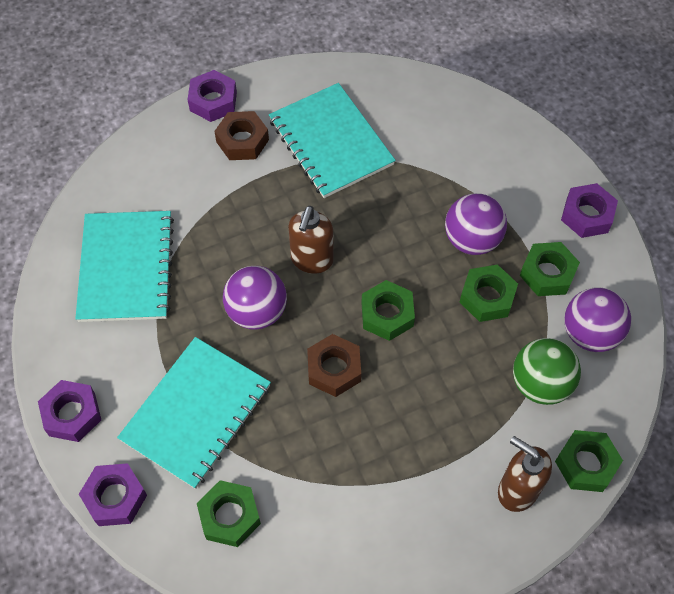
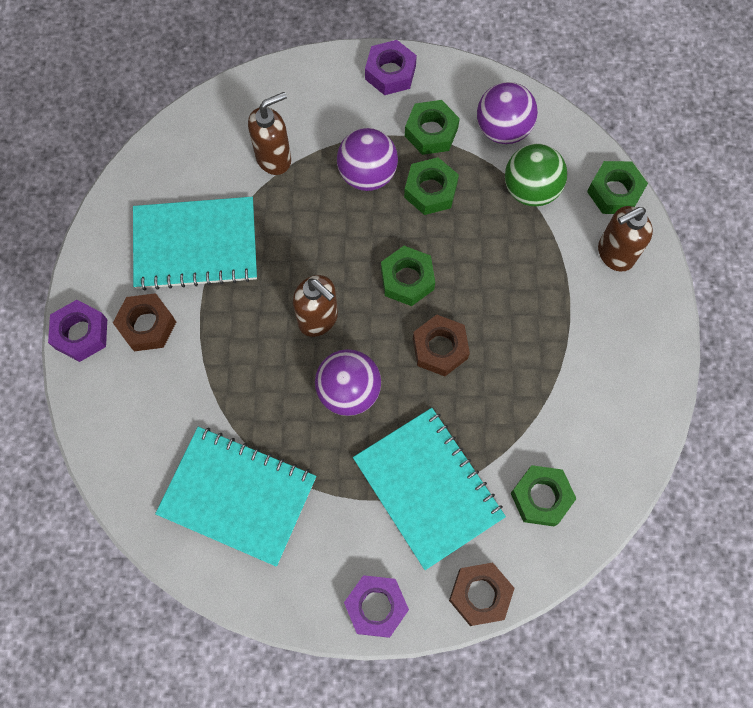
camera: 65 degrees left, 10 degrees up
(115, 497) = (480, 595): purple nut -> brown nut
(444, 163) = (274, 158): none -> brown soap dispenser

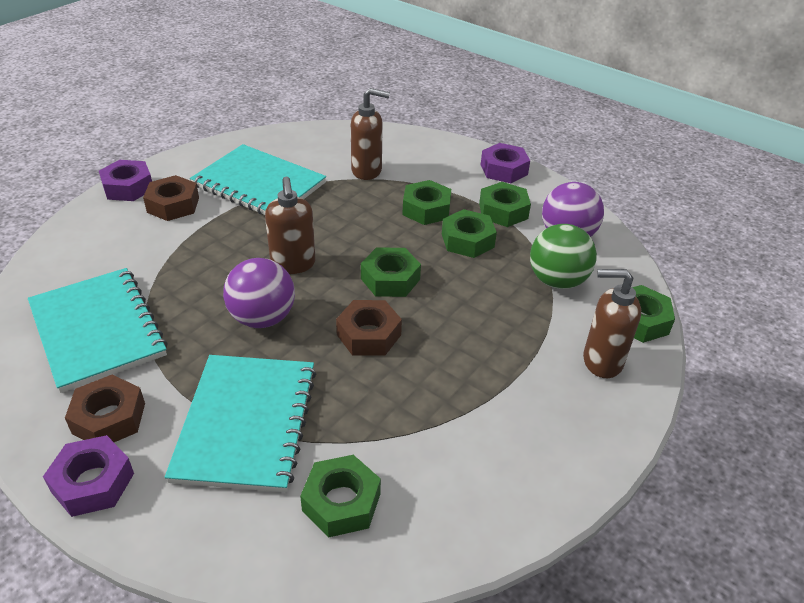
camera: 35 degrees right, 30 degrees down
(367, 174) = (426, 209): purple ball -> green nut
(480, 595) = (191, 544): brown nut -> brown nut (109, 418)

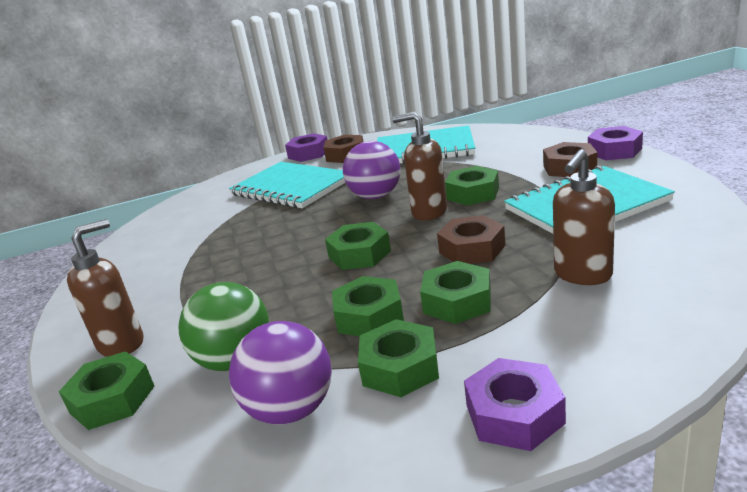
camera: 130 degrees right, 15 degrees down
(341, 502) = (203, 208): green nut -> green nut (473, 193)
(369, 335) = (307, 234): brown nut -> brown nut (472, 249)

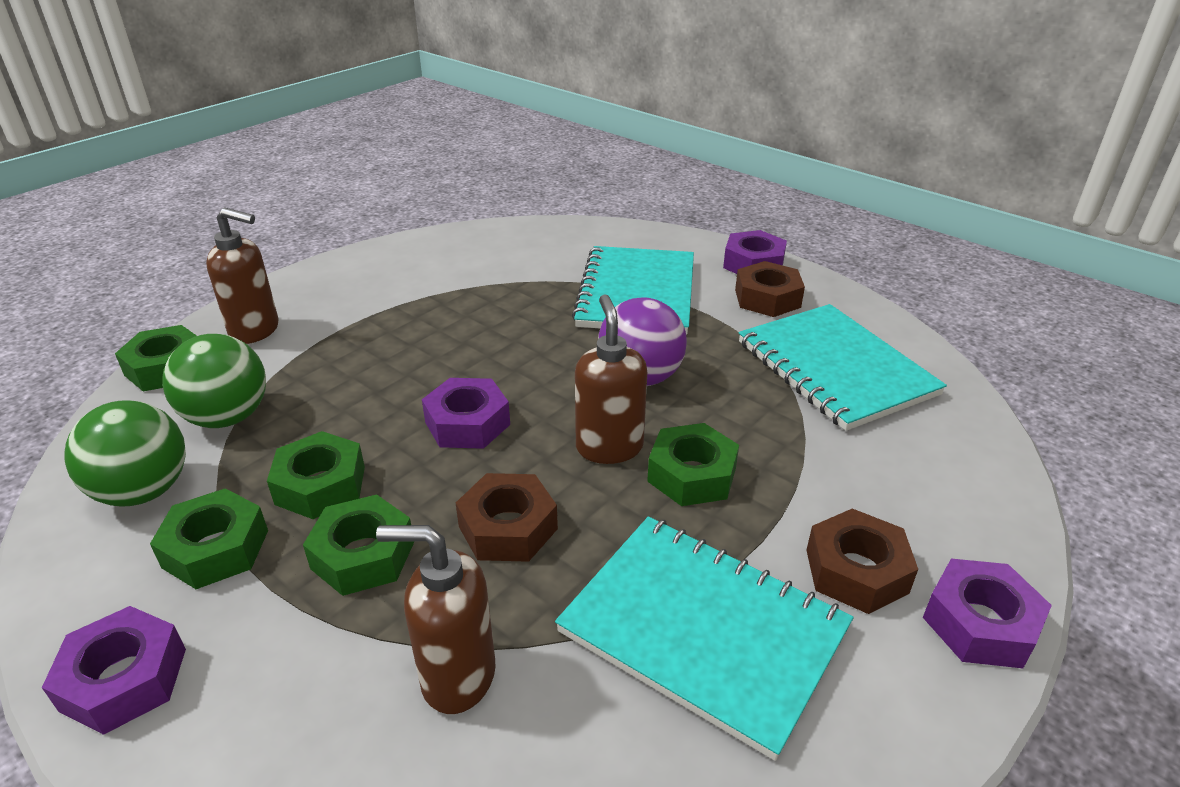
camera: 55 degrees right, 10 degrees up
(291, 410) = (144, 491): purple ball -> green ball
(359, 254) = (467, 423): green nut -> purple nut

